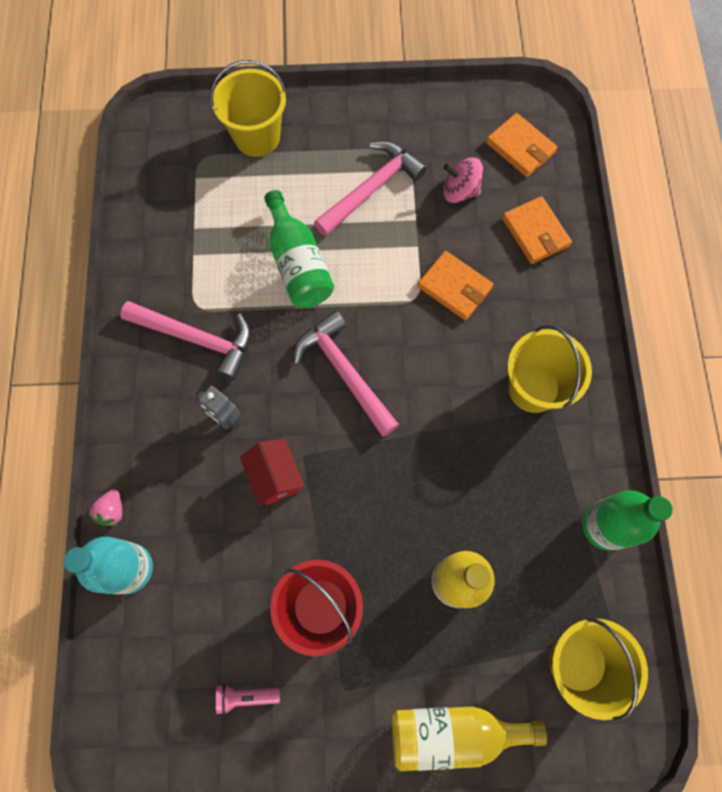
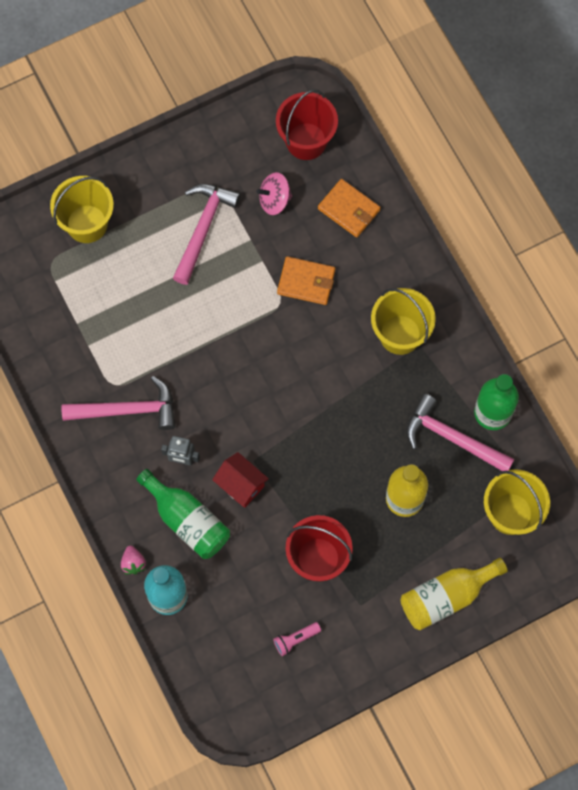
camera: 25 degrees left, 0 degrees up
(298, 264) = (175, 316): green bottle -> green bottle (187, 520)
(344, 372) = (253, 385): pink hammer -> pink hammer (452, 438)
(520, 147) = (306, 141): orange wallet -> red bucket

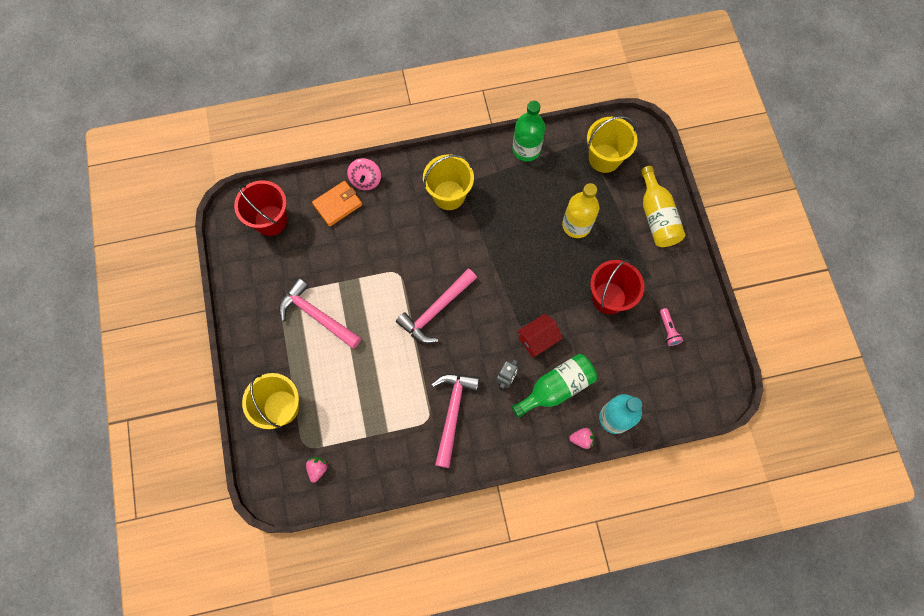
camera: 75 degrees left, 0 degrees up
(29, 283) = (317, 469): none -> pink strawberry
(274, 200) = (311, 256): pink spinning top -> pink spinning top (366, 180)
(306, 282) = (386, 250): orange wallet -> none
(452, 438) = (538, 181): pink hammer -> pink hammer (436, 310)

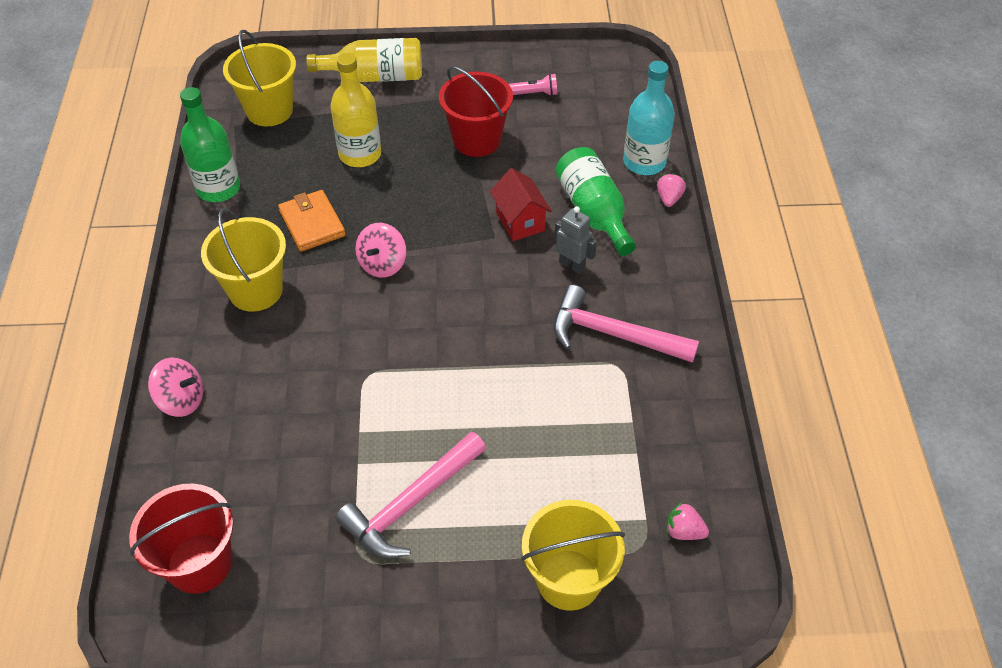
camera: 80 degrees left, 20 degrees down
(337, 204) = (210, 448): orange wallet -> orange wallet (312, 223)
(436, 310) = (445, 332): pink hammer -> none
(483, 262) = (382, 264): none -> pink spinning top

